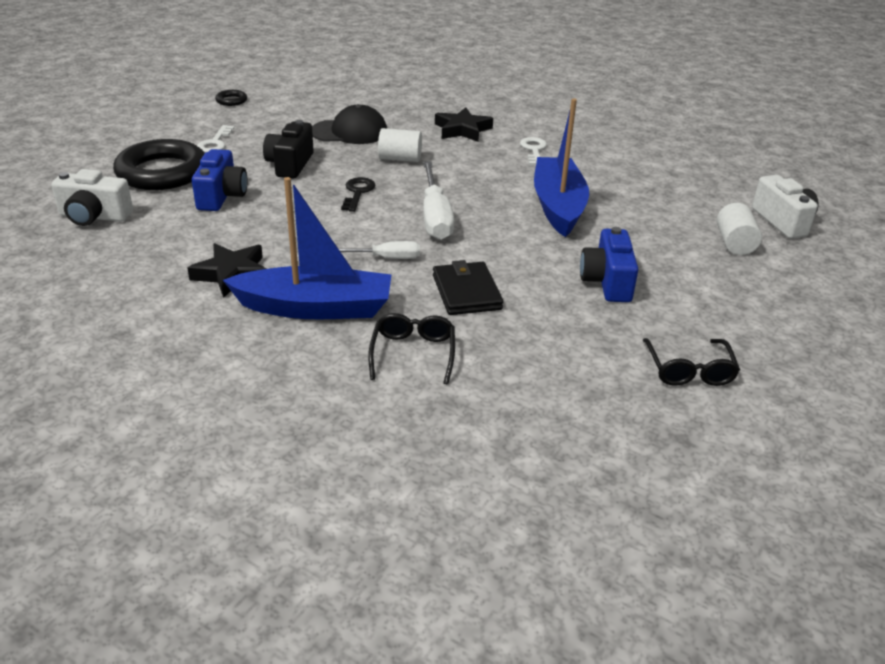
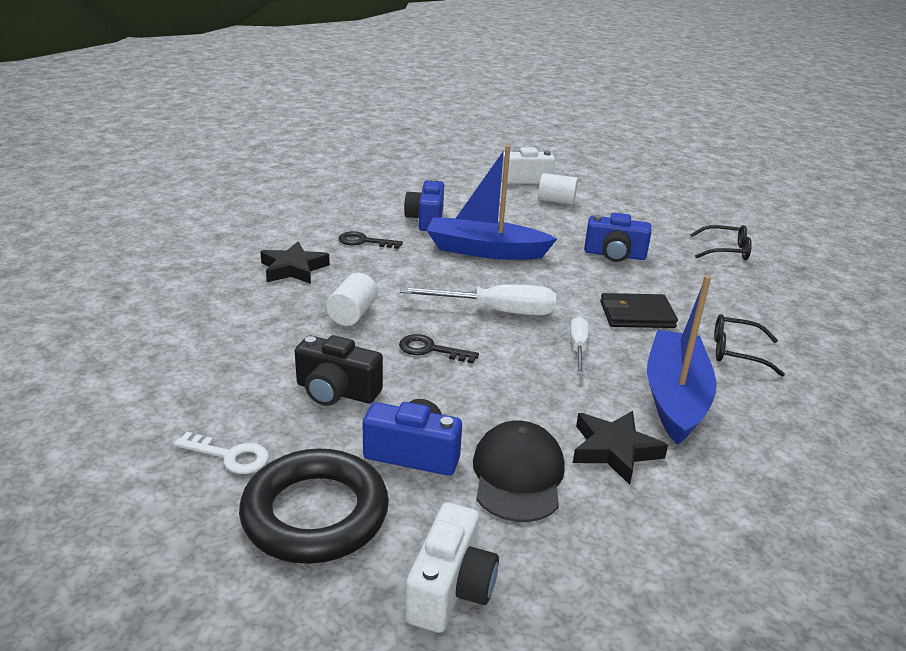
camera: 80 degrees left, 5 degrees down
(231, 100) = (64, 434): black ring -> none
(349, 132) = (257, 339): black cap -> black cap (518, 475)
(533, 150) = (364, 241): white key -> black key
(607, 173) = (426, 220): none -> blue camera

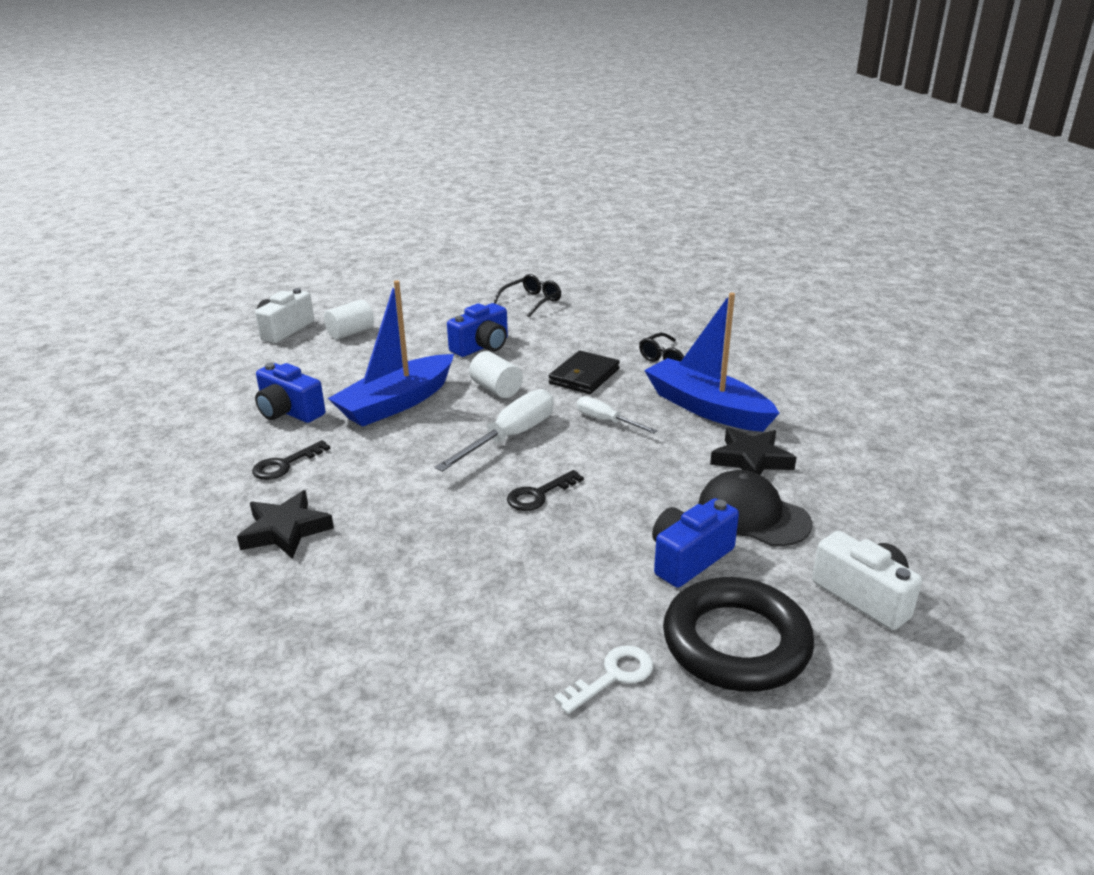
camera: 55 degrees left, 0 degrees up
(336, 391) = (559, 573): black camera -> none
(352, 314) = (428, 520): white cylinder -> white cylinder (496, 389)

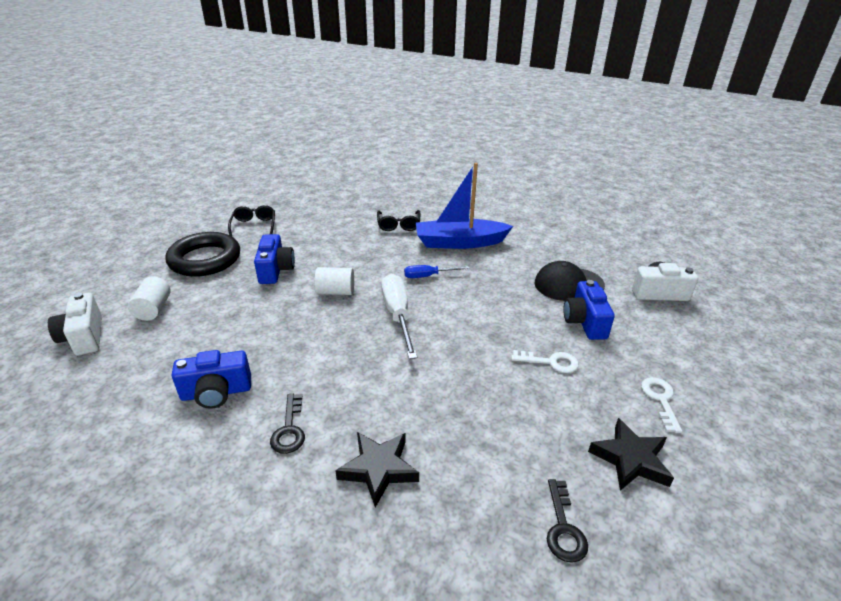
camera: 50 degrees left, 5 degrees up
(396, 403) = (288, 337): blue boat -> none
(538, 495) = (472, 337): black key -> black key (563, 528)
(570, 564) = (551, 362): none -> white key
(584, 376) = (371, 257): black wallet -> none
(606, 421) = (428, 276): white screwdriver -> blue screwdriver
(736, 642) = (663, 346): black ring -> black ring (205, 259)
(751, 460) = (522, 258): black star -> black star (630, 459)

